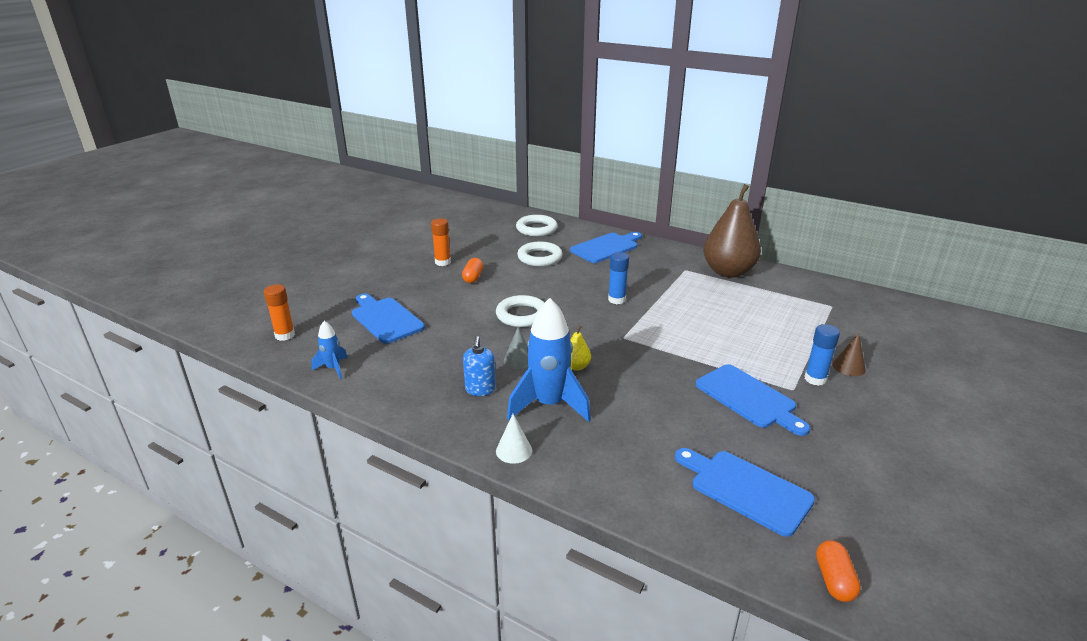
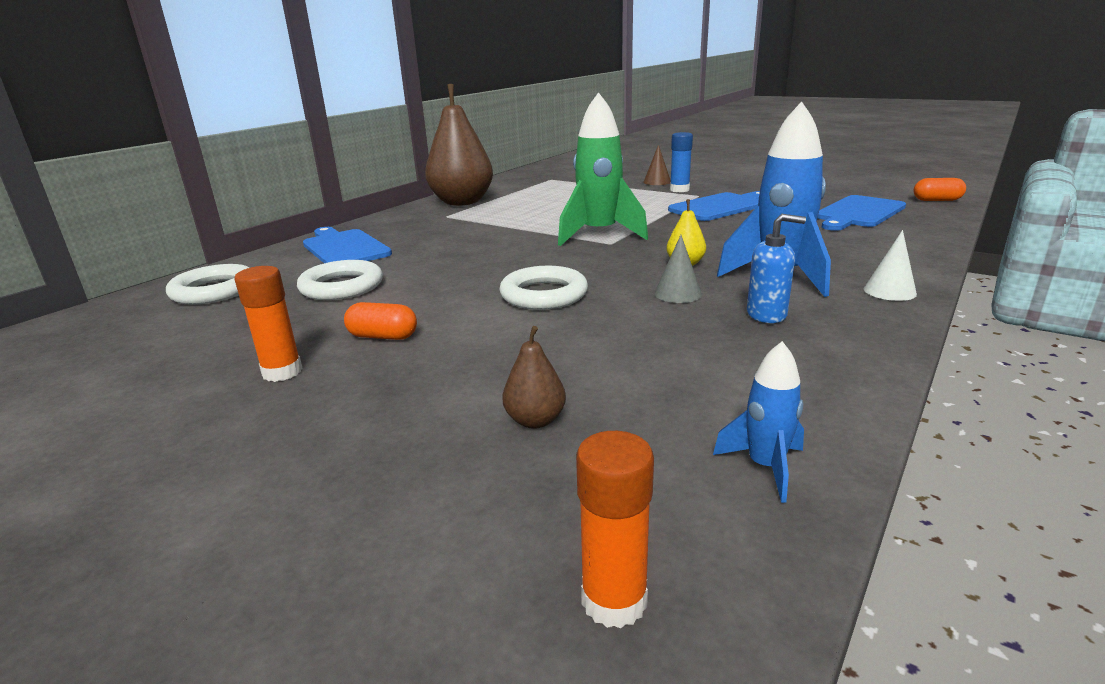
camera: 85 degrees left, 5 degrees down
(385, 319) = (535, 420): blue cutting board -> brown pear
(616, 300) = (512, 245): blue glue stick -> none
(644, 333) = (599, 235): none -> green rocket

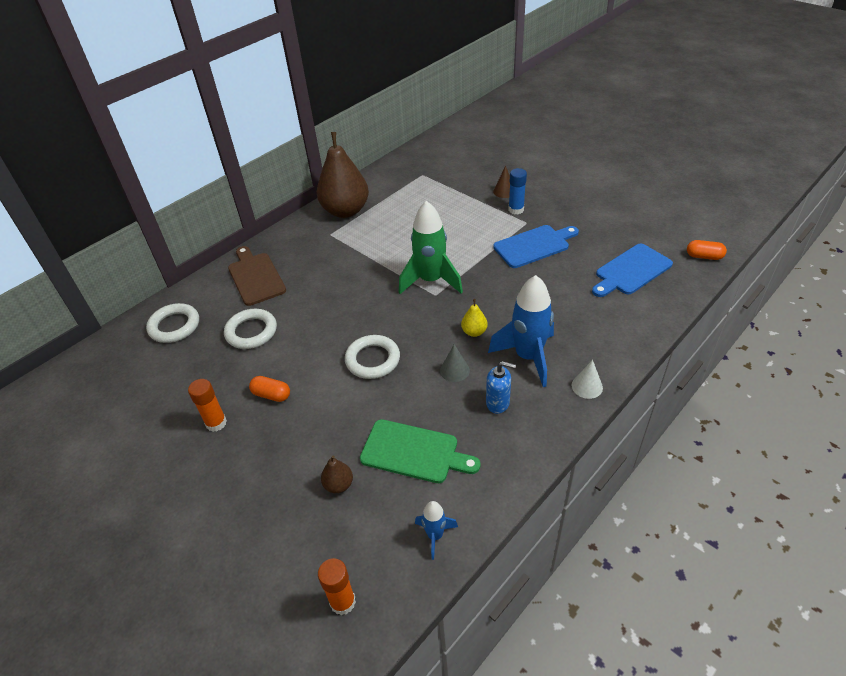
camera: 10 degrees right, 20 degrees up
(344, 248) = (255, 277): blue cutting board -> brown cutting board
(660, 371) = (414, 452): none -> green cutting board

